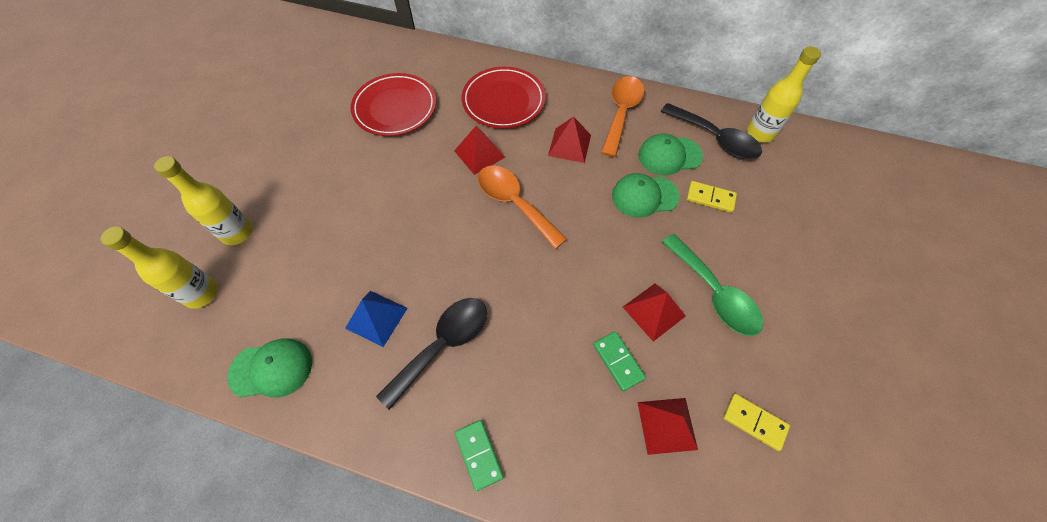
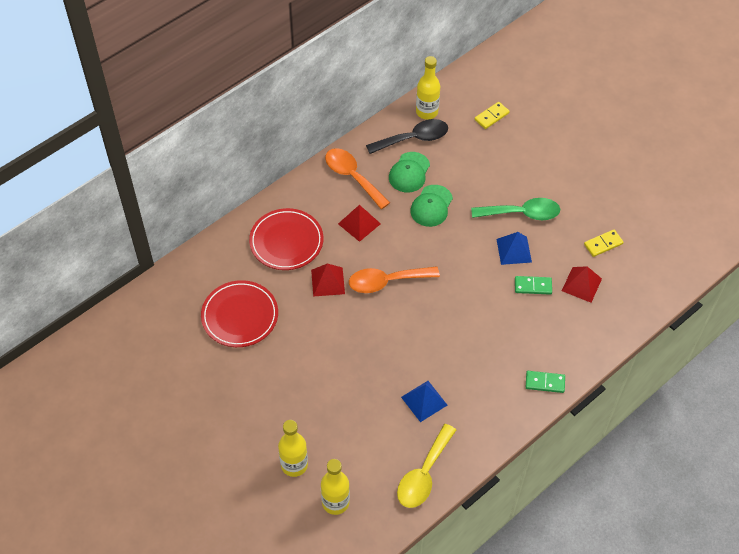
camera: 60 degrees left, 5 degrees down
(271, 369) = (424, 474): green cap -> yellow spoon
(443, 345) = (466, 371): black spoon -> none
(654, 311) = (514, 250): red pyramid -> blue pyramid
(710, 198) = (457, 172): yellow domino -> yellow domino (491, 116)

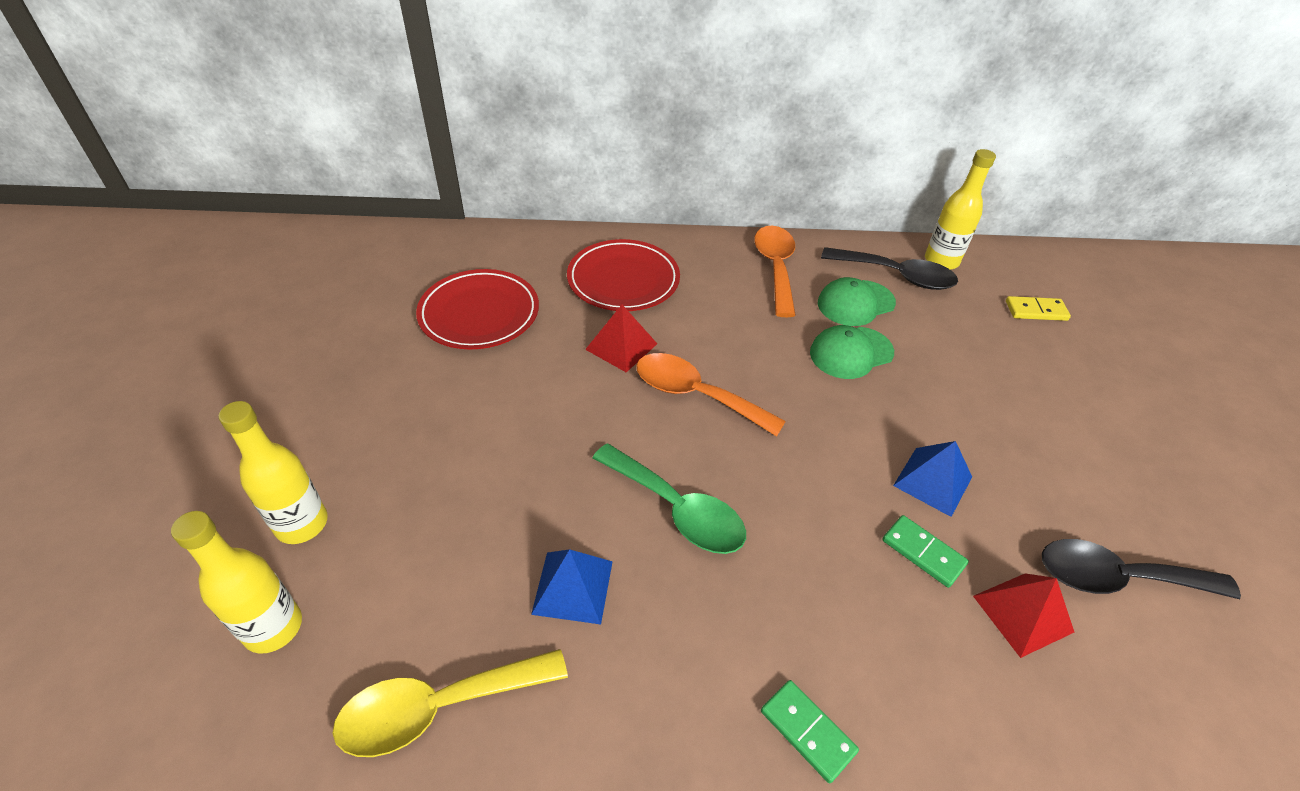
camera: 40 degrees right, 10 degrees down
(359, 223) = (731, 314): red pyramid -> none
(522, 213) = (989, 442): green spoon -> green spoon (677, 509)
(603, 244) = (1116, 578): yellow domino -> black spoon

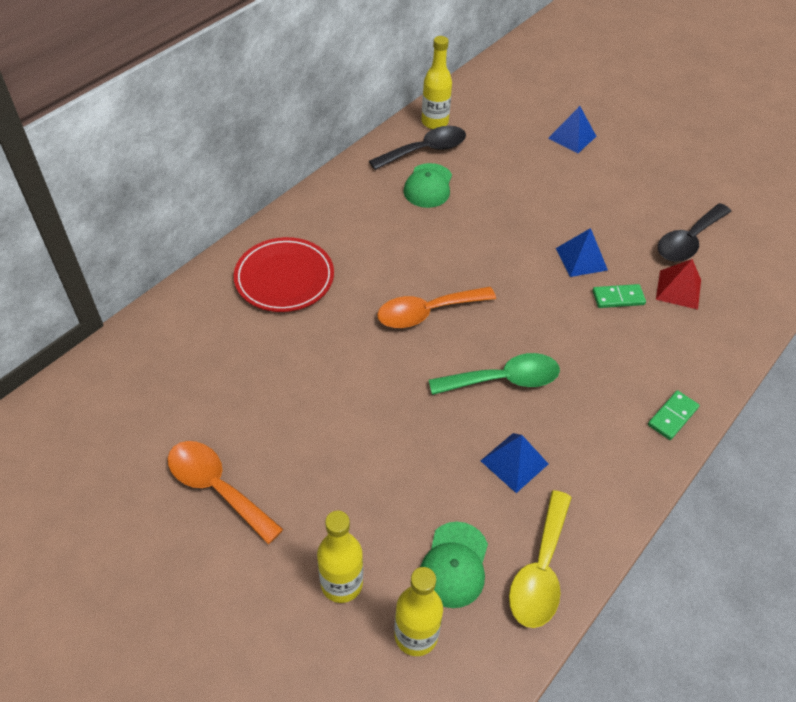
camera: 50 degrees left, 5 degrees up
(479, 313) = (232, 378): red plate -> none
(621, 346) = (348, 321): red pyramid -> none
(775, 268) = (358, 197): orange spoon -> orange spoon (217, 487)
(807, 731) = (672, 416): green domino -> green domino turned 45 degrees counterclockwise
(851, 353) = (464, 219): green cap -> green cap (454, 565)
(1036, 311) = (512, 120): yellow domino -> none
(1094, 369) = (572, 137): none -> blue pyramid

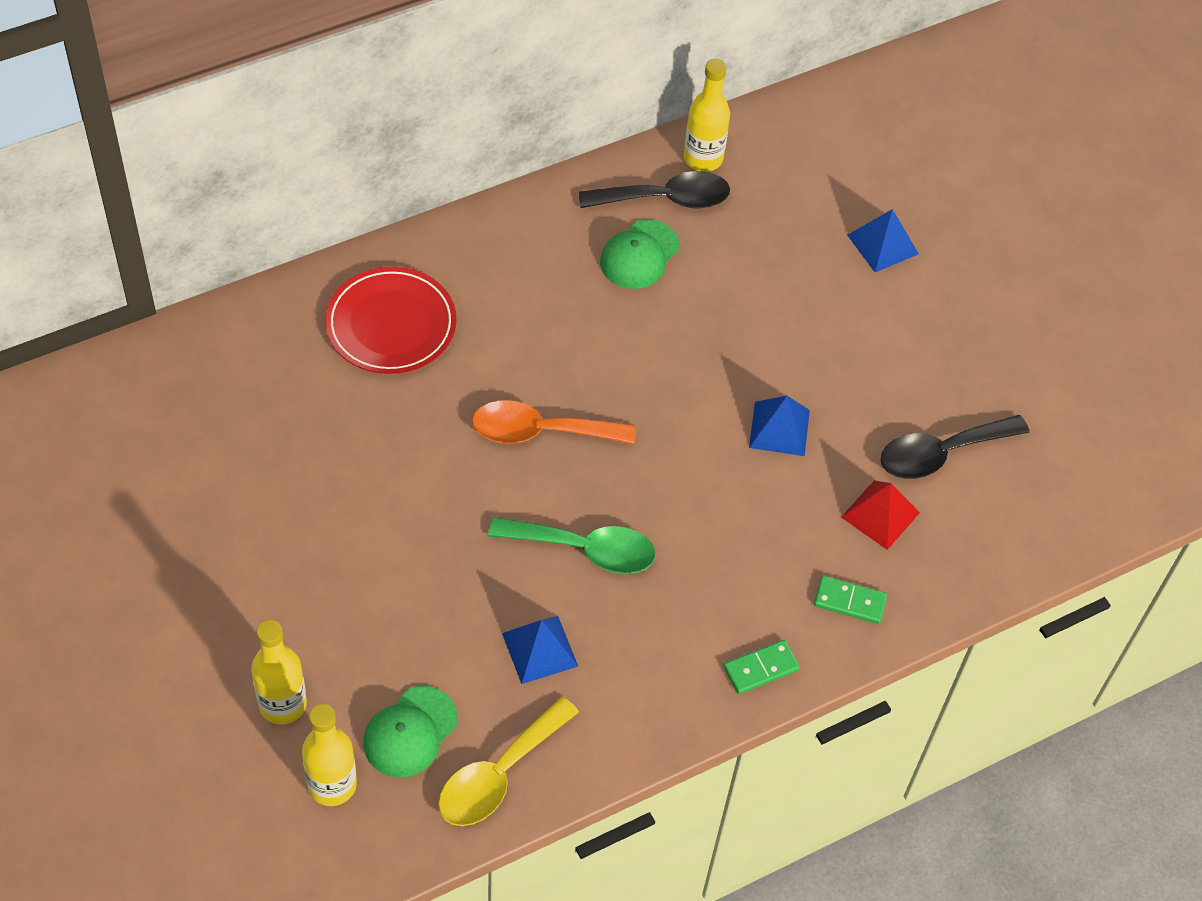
camera: 20 degrees right, 5 degrees up
(217, 487) = (200, 553): orange spoon -> none
(618, 298) = (793, 498): green domino -> green domino (849, 601)

